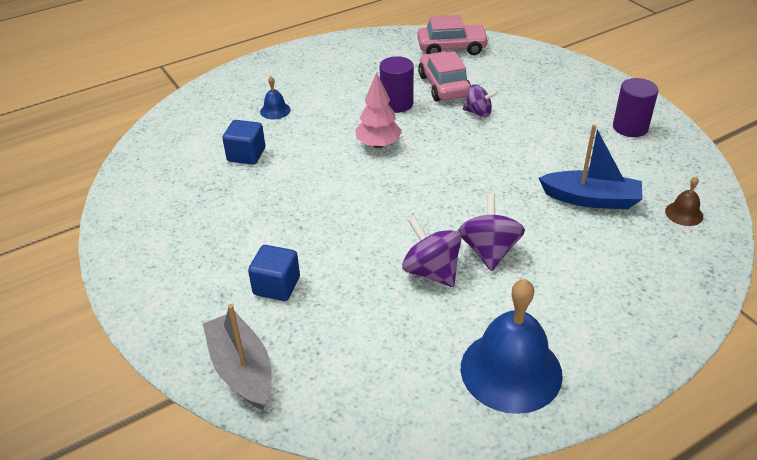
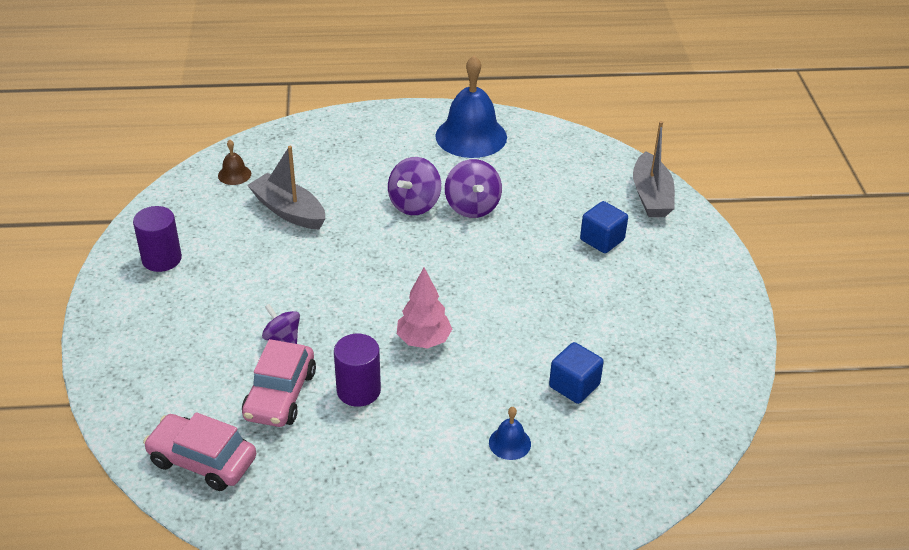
camera: 155 degrees left, 0 degrees up
(591, 199) = (289, 211): blue boat -> grey boat

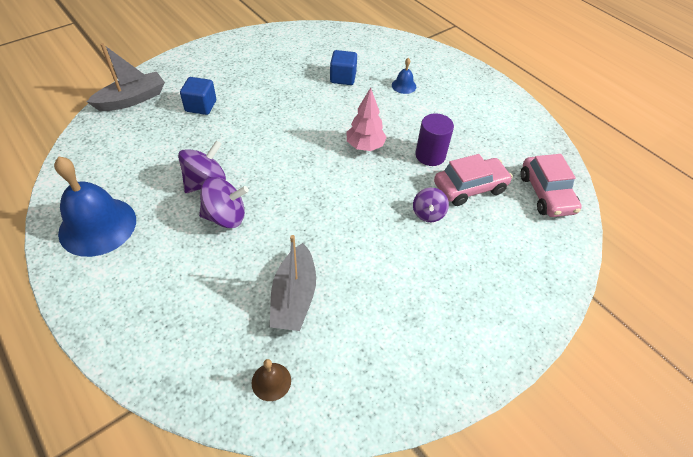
camera: 125 degrees left, 10 degrees up
(161, 259) = (426, 350): purple cylinder -> none

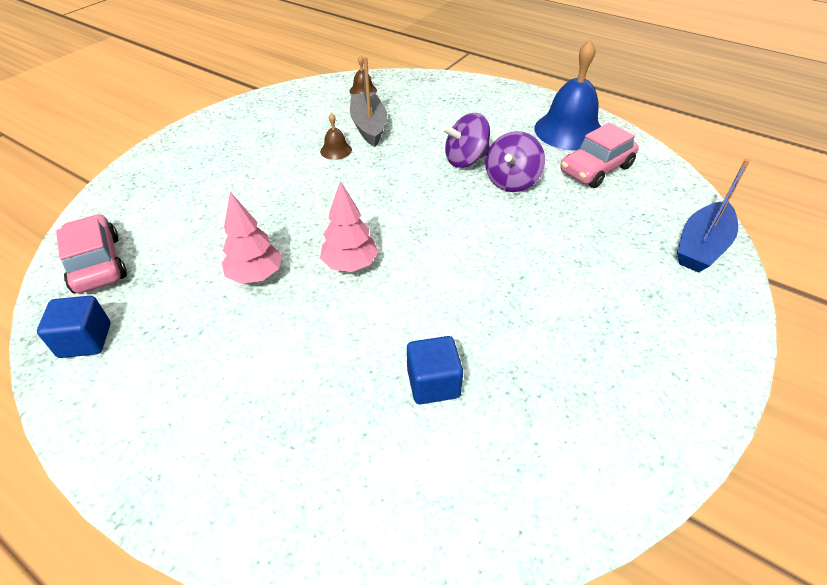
camera: 165 degrees right, 5 degrees down
(132, 99) = (701, 246): grey boat -> blue boat
(201, 106) = (606, 262): blue cube -> blue cube (85, 340)
(342, 267) = (336, 150): none -> brown bell
(404, 86) = (313, 400): blue bell -> none
(428, 214) = (256, 208): purple spinning top -> none
(430, 155) = (256, 275): purple cylinder -> pink tree
(469, 187) = (202, 247): pink car -> pink car (596, 169)

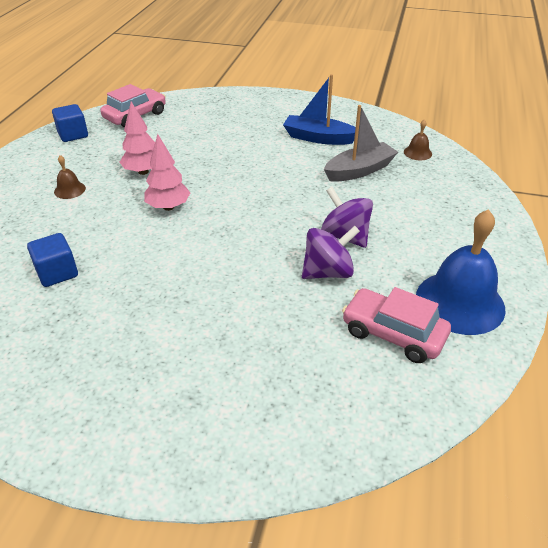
camera: 70 degrees right, 5 degrees down
(336, 150) = (310, 164): brown bell -> brown bell (69, 190)
(511, 181) = (328, 272): purple spinning top -> purple spinning top turned 150 degrees clockwise
(701, 246) = (290, 442): blue boat -> blue boat (318, 138)

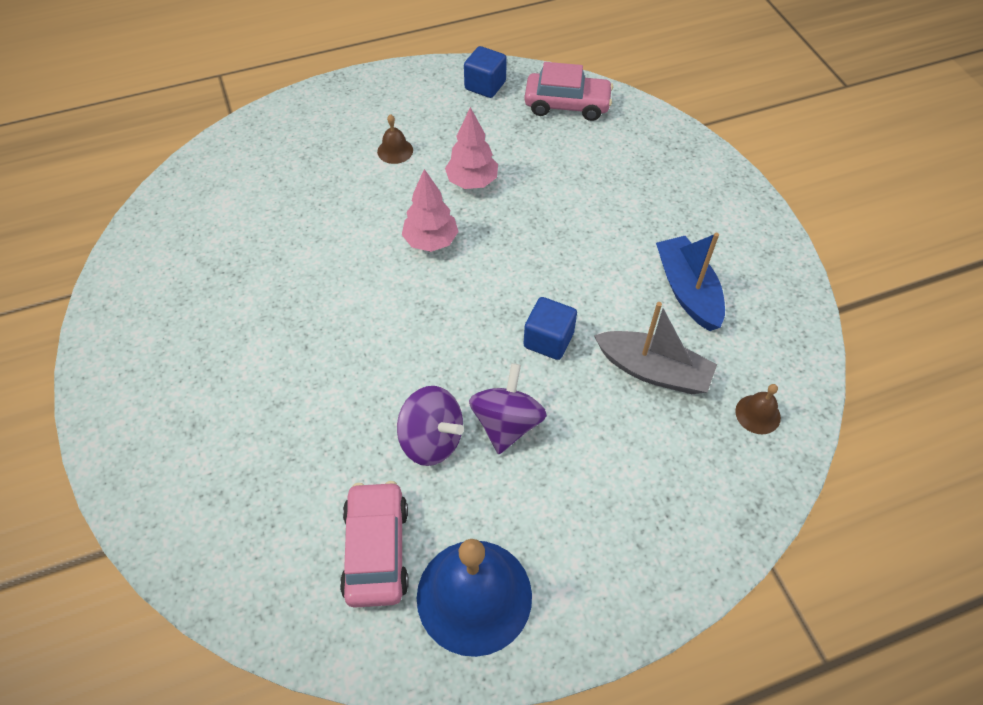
camera: 55 degrees right, 15 degrees up
(57, 273) = (276, 229): blue cube -> blue cube (548, 340)

